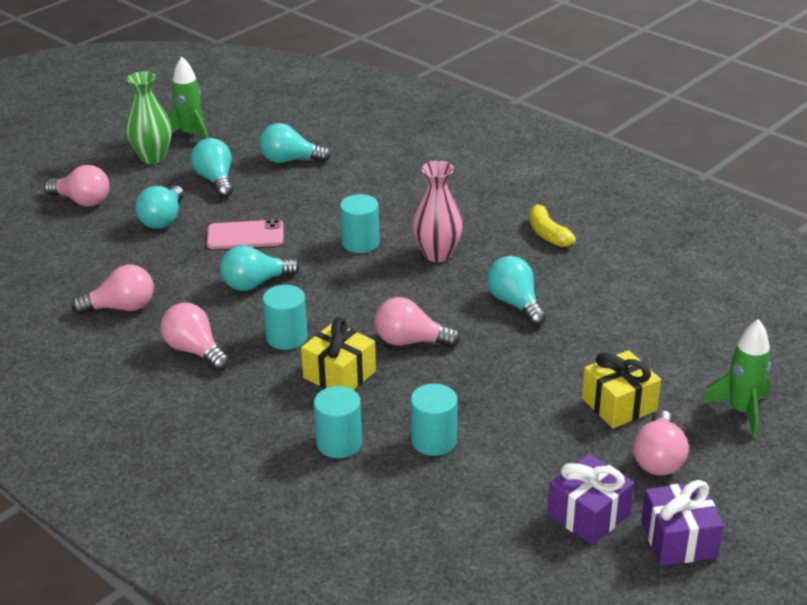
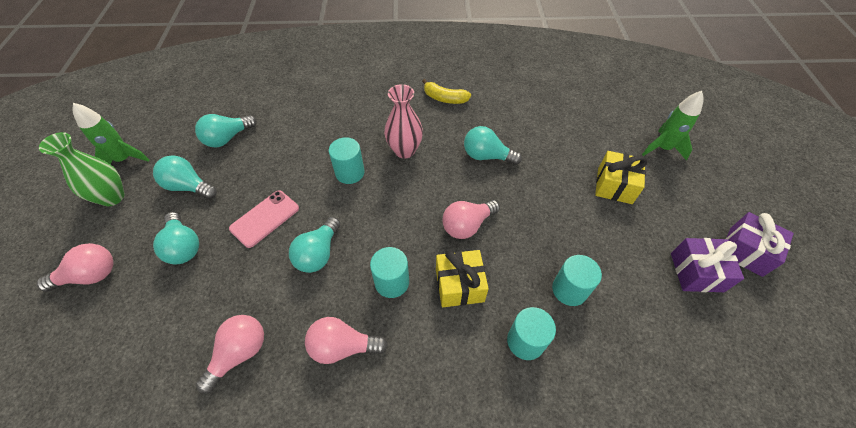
camera: 45 degrees left, 20 degrees up
(658, 458) = (672, 206): pink light bulb -> none

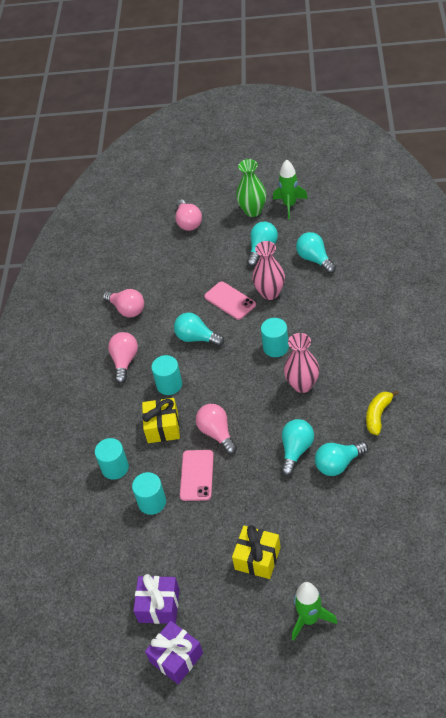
camera: 100 degrees right, 5 degrees down
(183, 246) = (207, 261): turquoise light bulb -> turquoise light bulb (338, 464)
(265, 178) = (270, 293): none -> pink vase
(526, 243) = (197, 475): none -> pink phone

